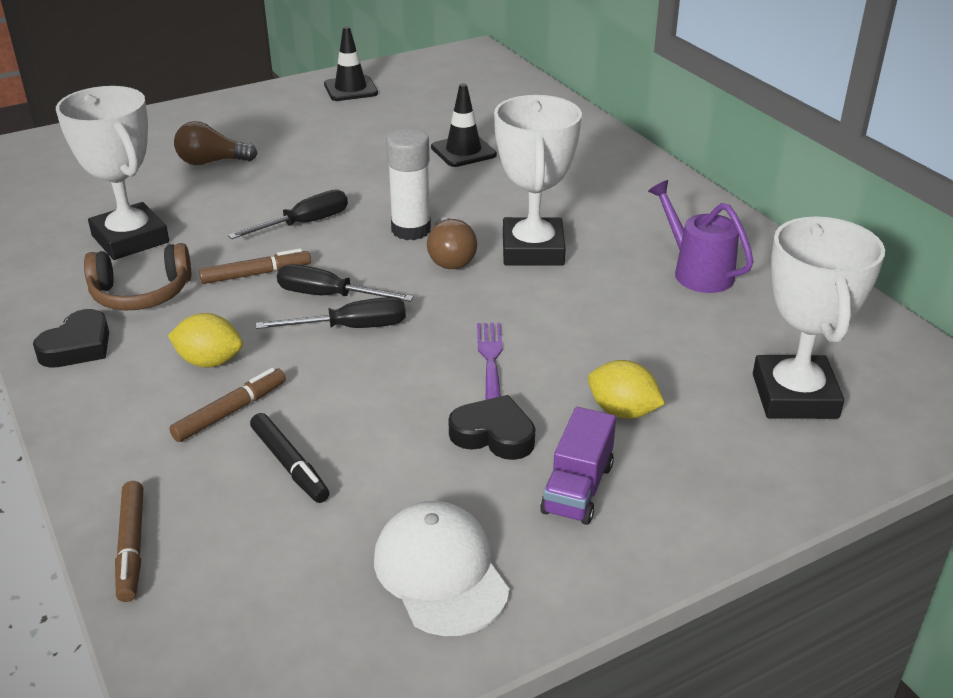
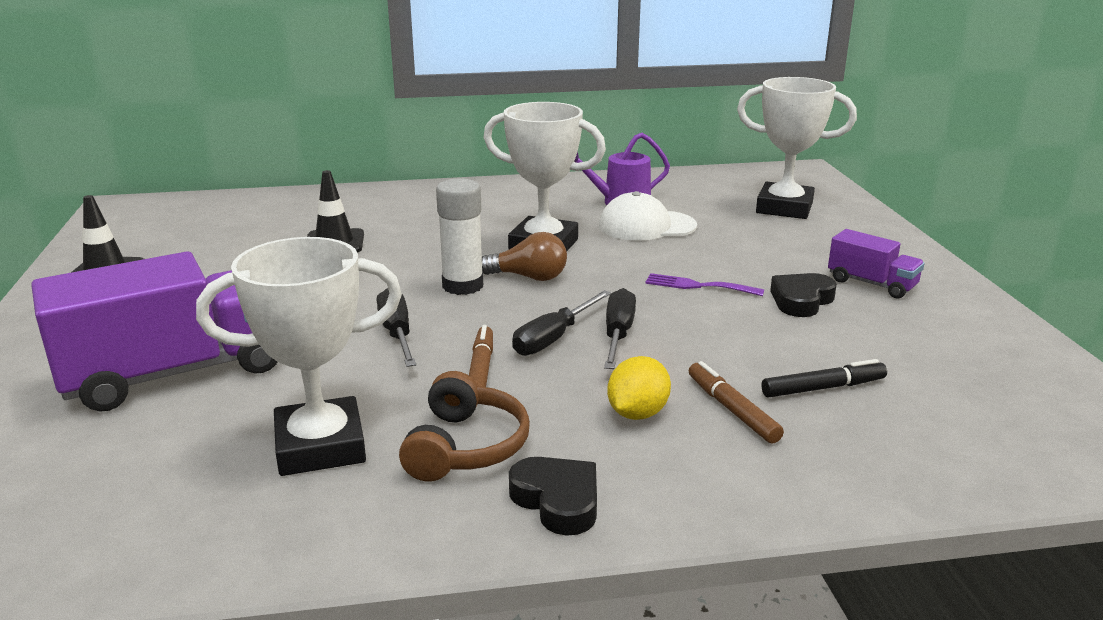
camera: 70 degrees left, 10 degrees down
(132, 547) = (936, 482): brown marker -> none
(211, 162) = (176, 373): brown light bulb -> purple truck
(440, 572) = (964, 343): white cap -> white cap (646, 226)
(622, 411) = (785, 255): yellow lemon -> none

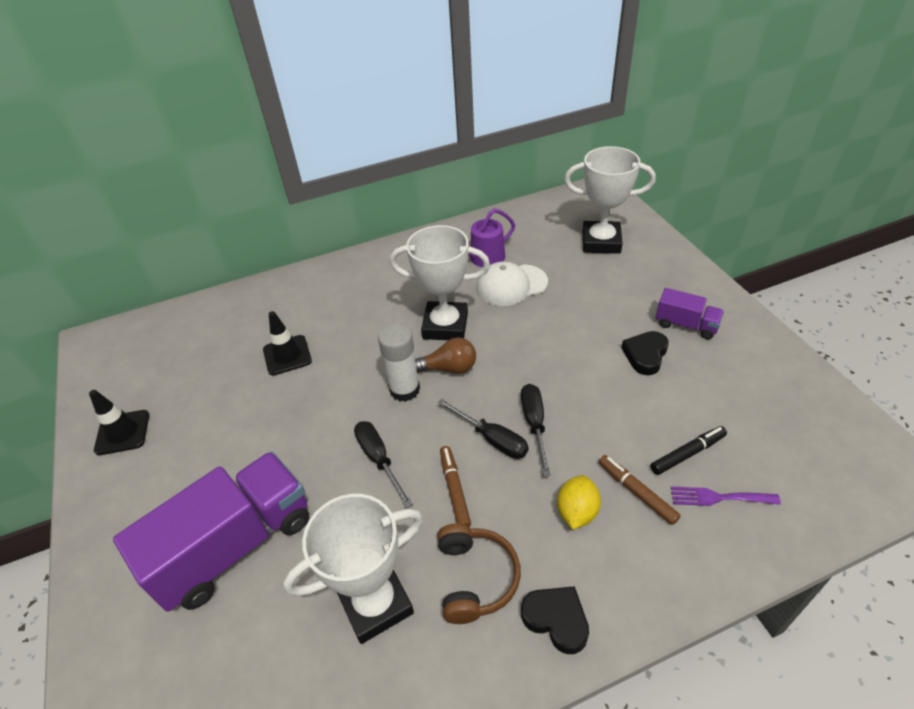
camera: 10 degrees left, 20 degrees up
(554, 338) = (492, 439): black screwdriver -> black screwdriver turned 75 degrees counterclockwise
(697, 286) = (570, 353): purple fork -> purple fork (718, 497)

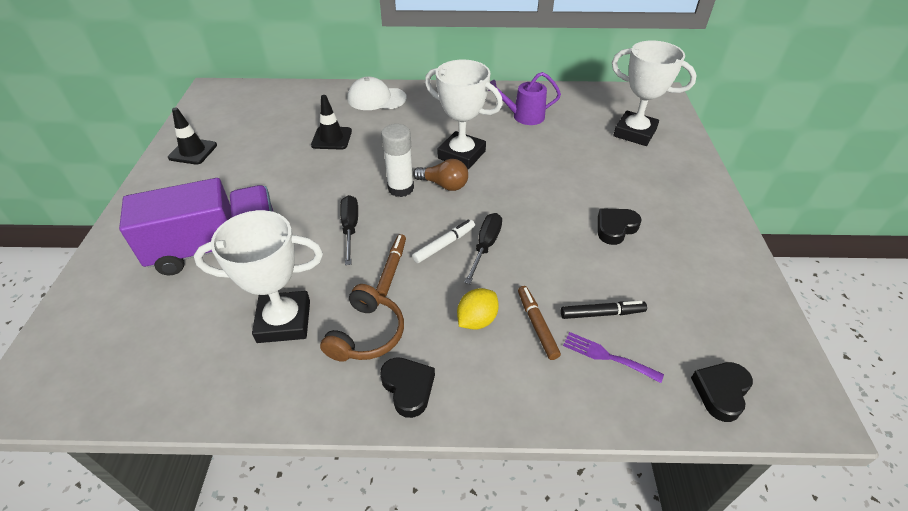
camera: 20 degrees right, 0 degrees up
(492, 439) = (444, 244): black screwdriver -> white marker
(511, 285) = (534, 142): white cap -> white cap (376, 98)
(686, 325) = (669, 217): purple truck -> none
(832, 490) = (721, 392): none -> black heart

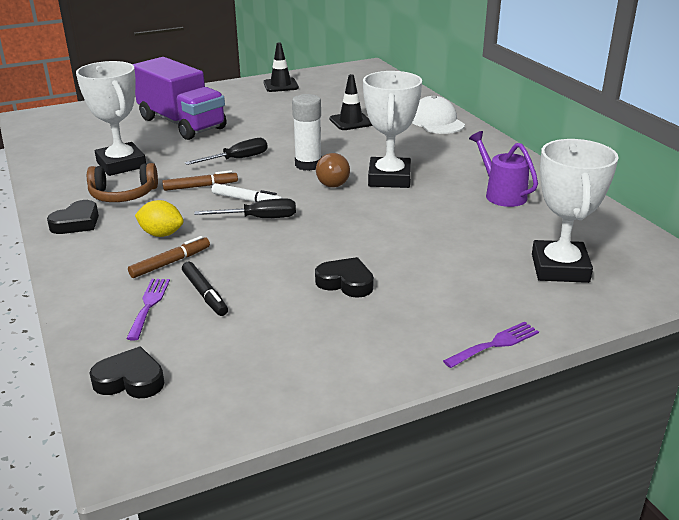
camera: 65 degrees right, 15 degrees down
(713, 189) = (495, 344): none -> purple fork

